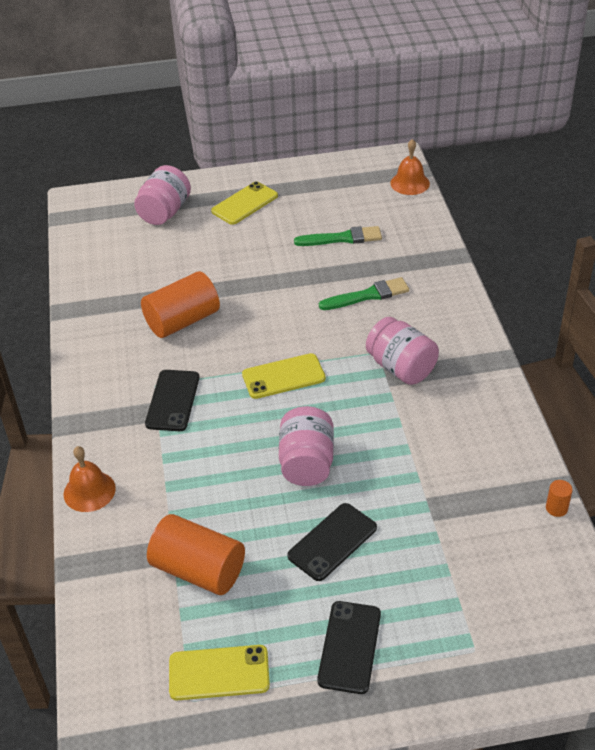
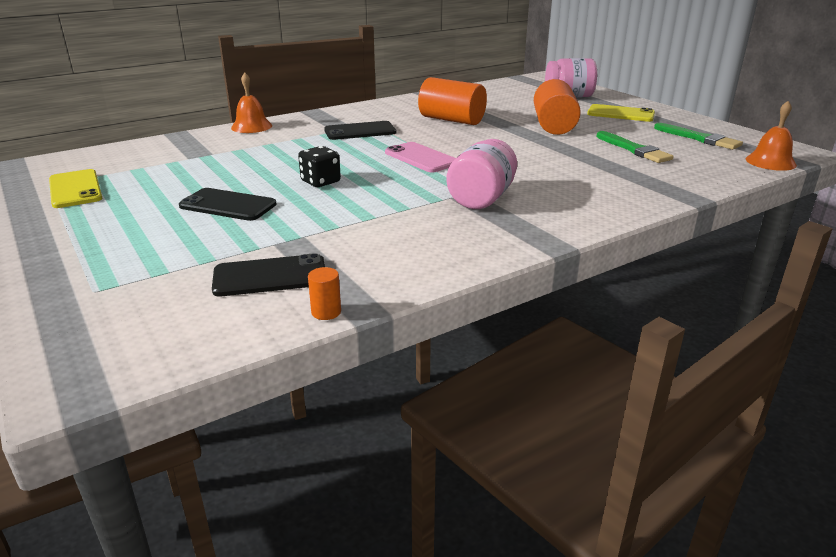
camera: 65 degrees right, 15 degrees down
(198, 570) = (183, 166): orange cylinder -> orange cylinder (554, 126)
(283, 376) = (421, 158): yellow phone -> pink phone
(307, 463) = (320, 182): pink jar -> black dice
(349, 647) = (100, 231): black phone -> black phone (270, 276)
(368, 295) = (568, 170): green brush -> green brush (699, 138)

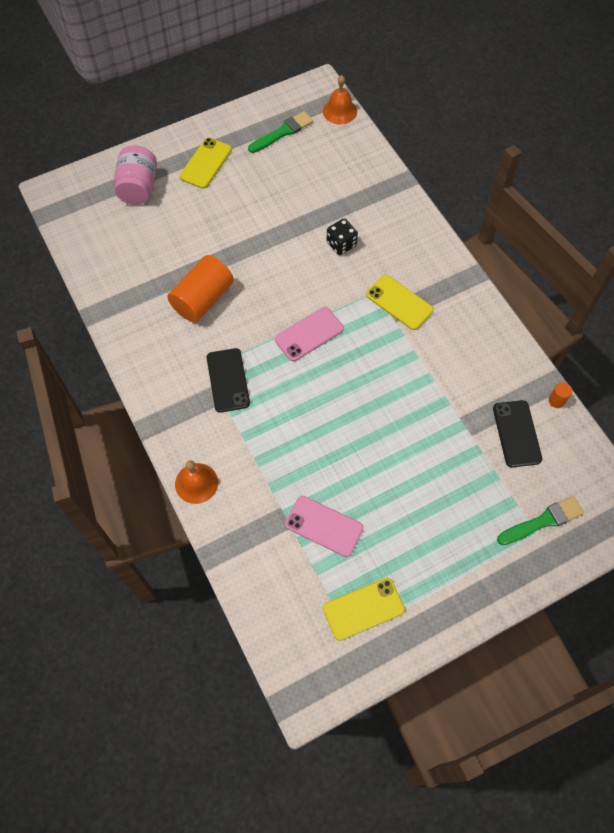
camera: 85 degrees left, 35 degrees up
(182, 170) = (324, 526): none -> pink phone
(228, 205) = (404, 475): black phone -> none
(320, 182) = (358, 410): black dice -> black dice (341, 244)
(482, 198) = (399, 302): pink jar -> yellow phone
(554, 126) = (233, 221): orange cylinder -> none
(634, 149) = (304, 183): green brush -> green brush (543, 521)

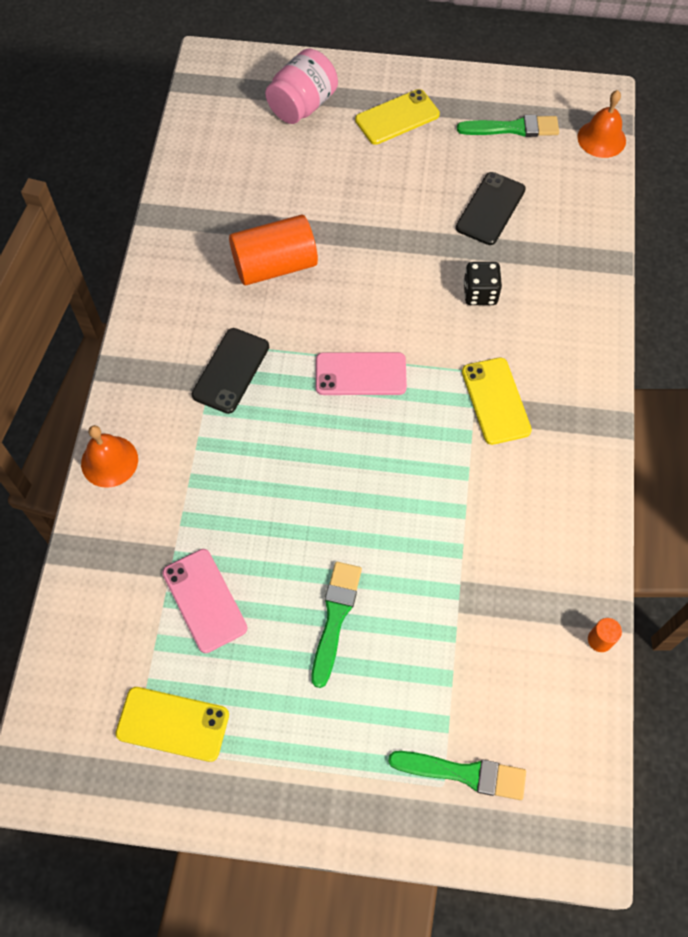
camera: 35 degrees right, 0 degrees up
(407, 484) = (335, 617): none -> green brush
(516, 433) = (516, 646): black phone -> black phone (490, 209)

